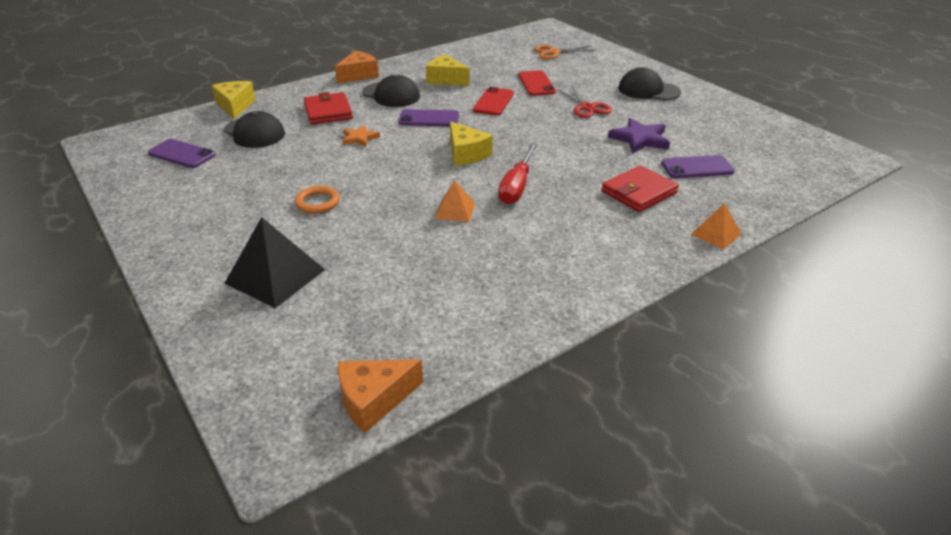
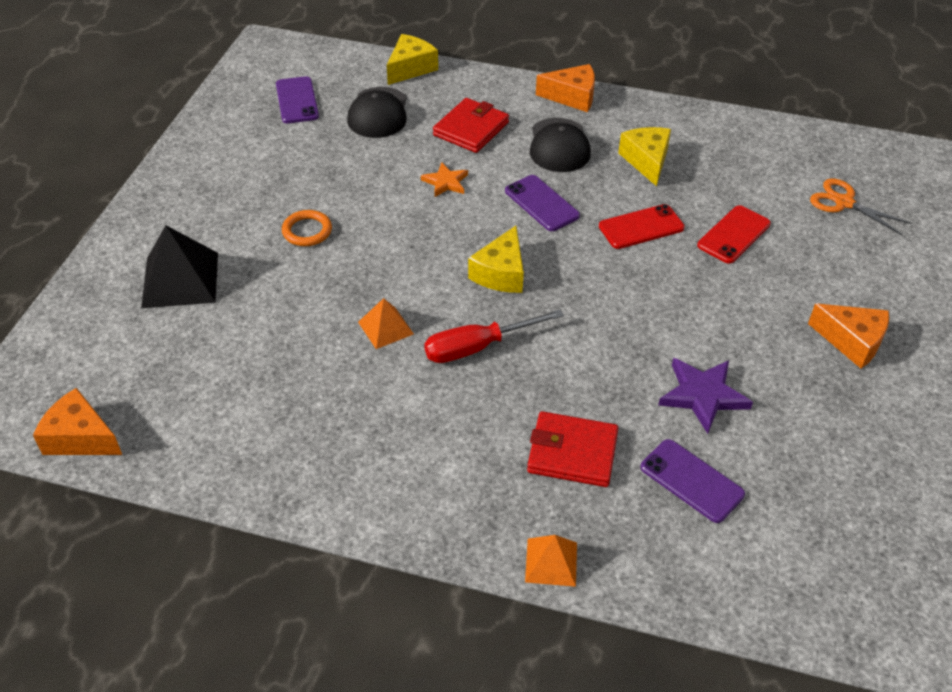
camera: 50 degrees right, 10 degrees up
(587, 107) = (727, 309): red scissors -> none
(648, 90) = (852, 341): black cap -> orange cheese

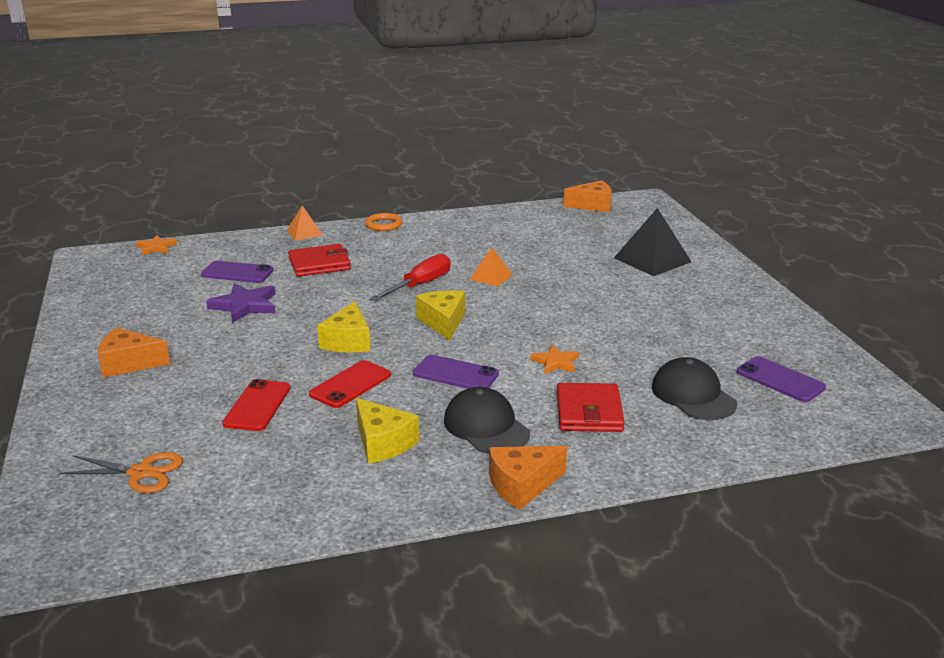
camera: 150 degrees right, 20 degrees down
(307, 231) = (615, 302): orange ring -> orange ring (384, 225)
(410, 68) = (733, 451): yellow cheese -> yellow cheese (348, 341)
(801, 624) = (156, 247): none -> orange star

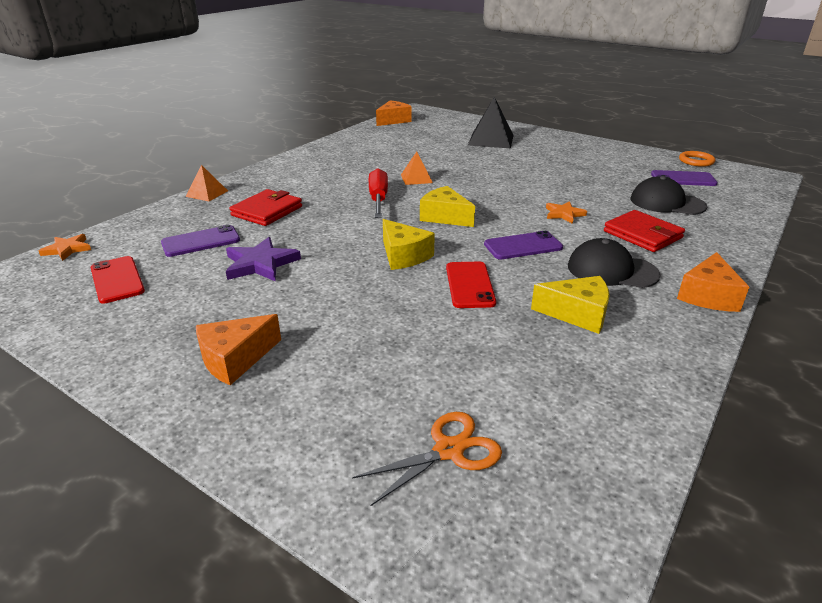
camera: 40 degrees left, 5 degrees up
(257, 406) = (432, 335): red phone -> red phone (117, 280)
(384, 225) = (267, 169): orange ring -> orange ring (696, 161)

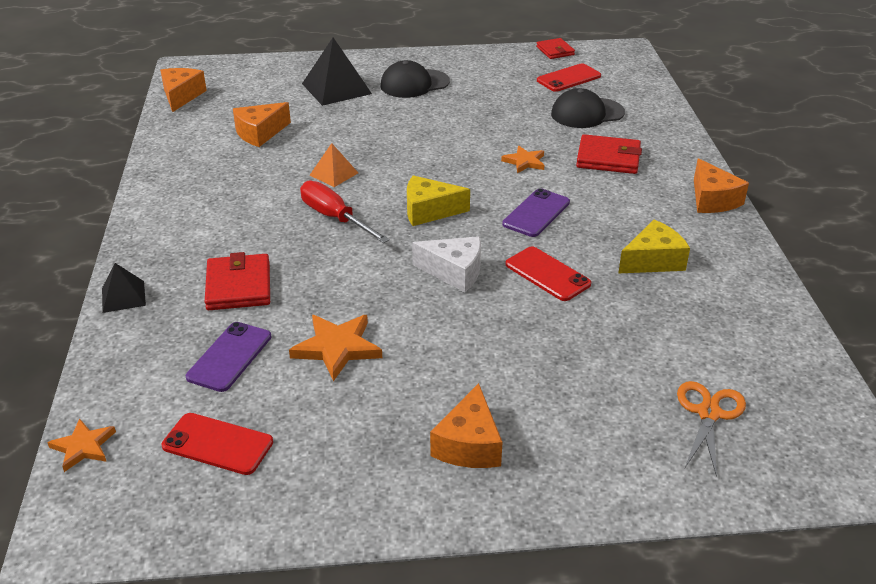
camera: 40 degrees left, 5 degrees up
(207, 193) = (123, 296): orange pyramid -> black pyramid
(260, 264) = (337, 348): purple star -> orange star
(403, 256) = (454, 272): yellow cheese -> white cheese
(407, 147) = (260, 133): none -> orange cheese
(611, 270) = (628, 207): black cap -> black cap (414, 84)
(683, 179) = (569, 78): purple phone -> red phone
(696, 161) = (555, 51): orange ring -> red wallet

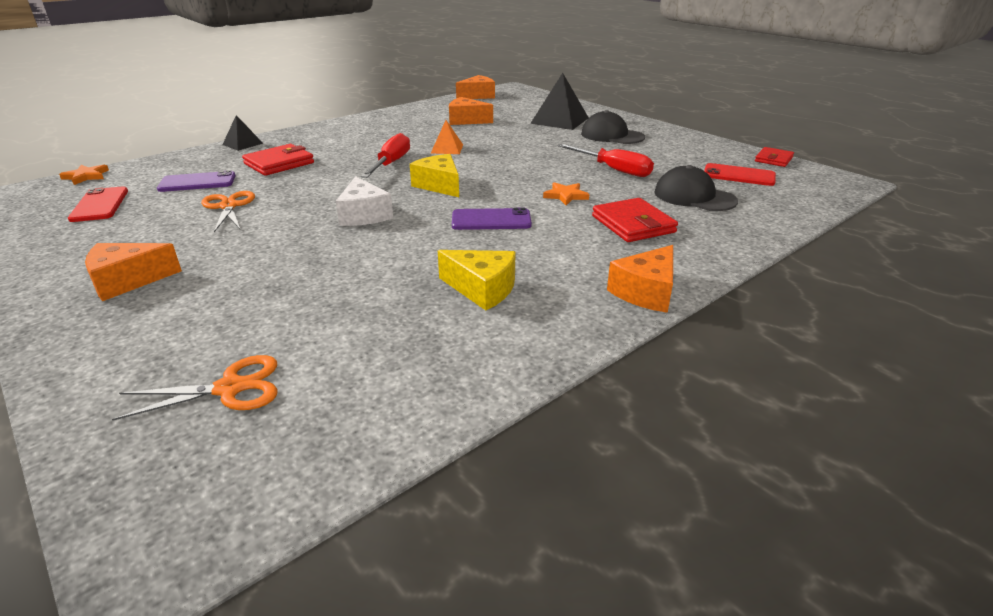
camera: 55 degrees right, 5 degrees down
(337, 348) = (228, 206): orange star -> orange scissors
(495, 119) = (613, 170): none -> red screwdriver
(547, 274) = (401, 248): red phone -> none

